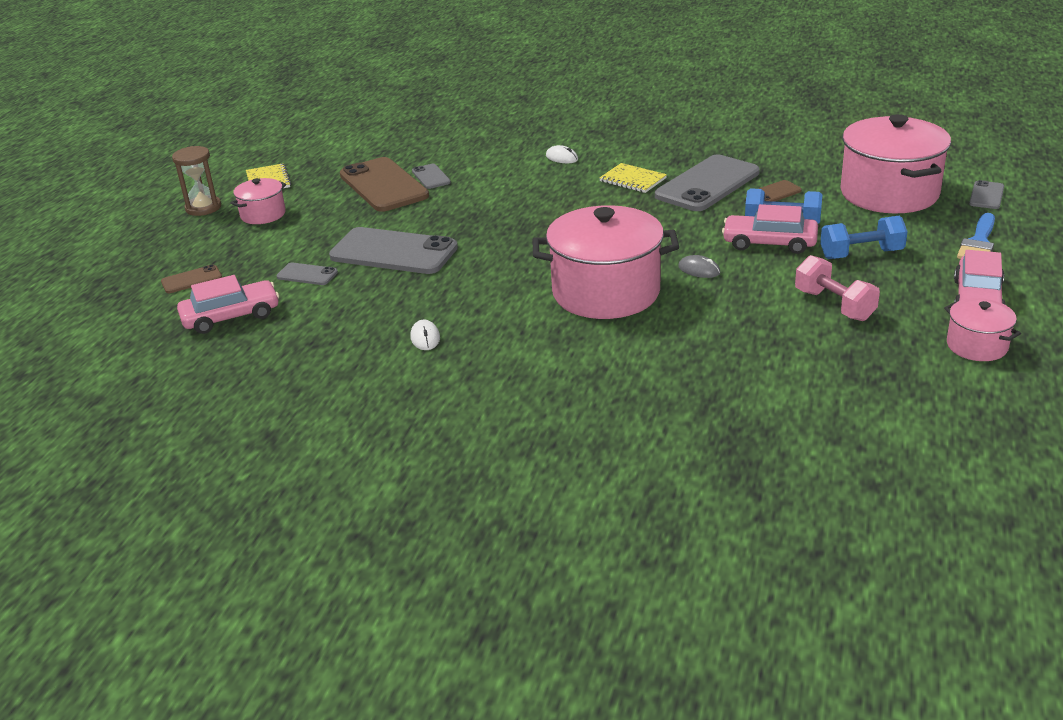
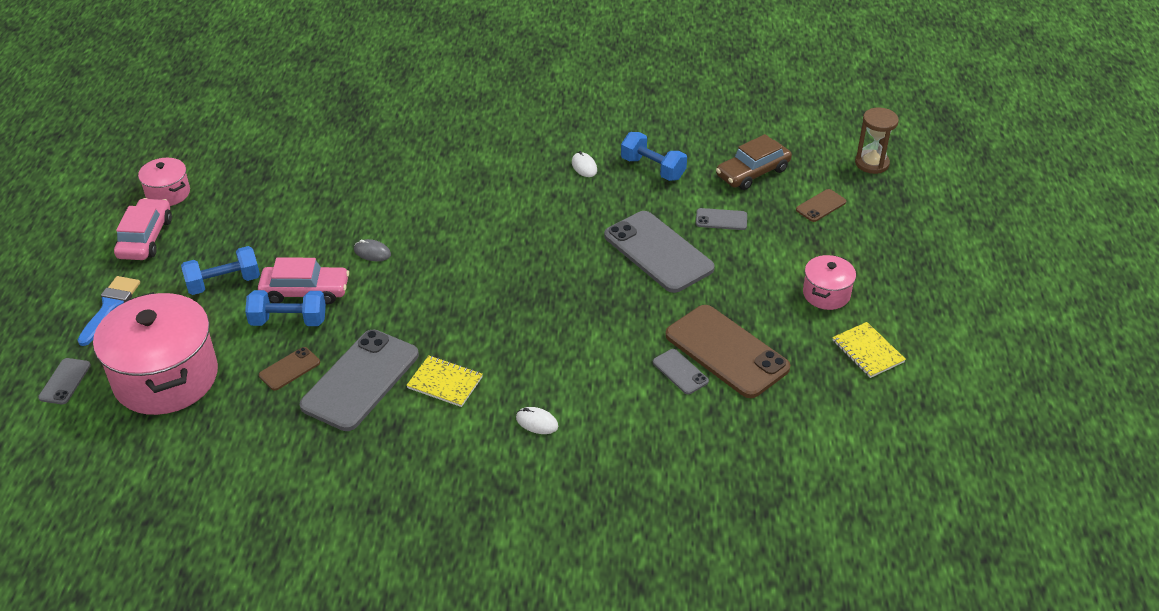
camera: 165 degrees right, 10 degrees up
(203, 208) = (900, 299): brown hourglass -> brown hourglass (871, 163)
(231, 316) = (752, 172): pink car -> brown car
(343, 329) = (653, 168): none -> blue dumbbell
(393, 252) = (658, 252): grey phone -> grey phone turned 45 degrees clockwise
(606, 292) = (451, 221): pink pot -> none
(834, 305) = (263, 223): pink dumbbell -> none

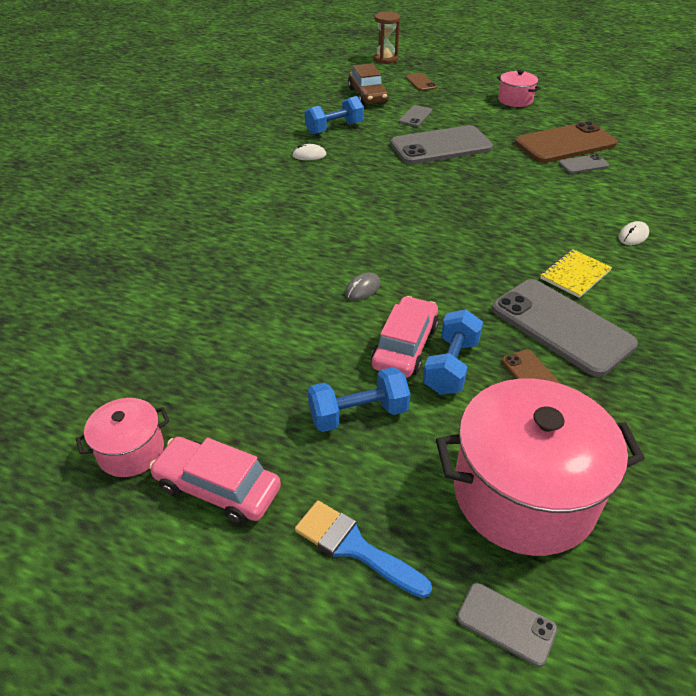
camera: 70 degrees left, 0 degrees up
(224, 283) = (358, 414): blue dumbbell -> blue dumbbell turned 75 degrees clockwise
(867, 351) = (576, 100): yellow notebook -> none

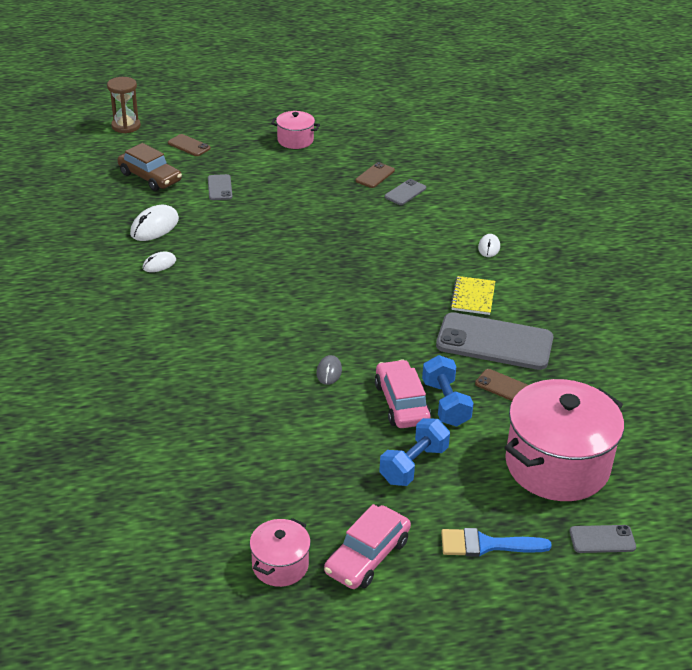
camera: 35 degrees left, 5 degrees down
(217, 488) = (367, 556): pink car -> pink car turned 45 degrees counterclockwise
(334, 128) = (154, 226): blue dumbbell -> white mouse
(441, 146) = (272, 213): grey phone -> none
(565, 144) = (375, 176): brown phone -> brown phone, size x0.46

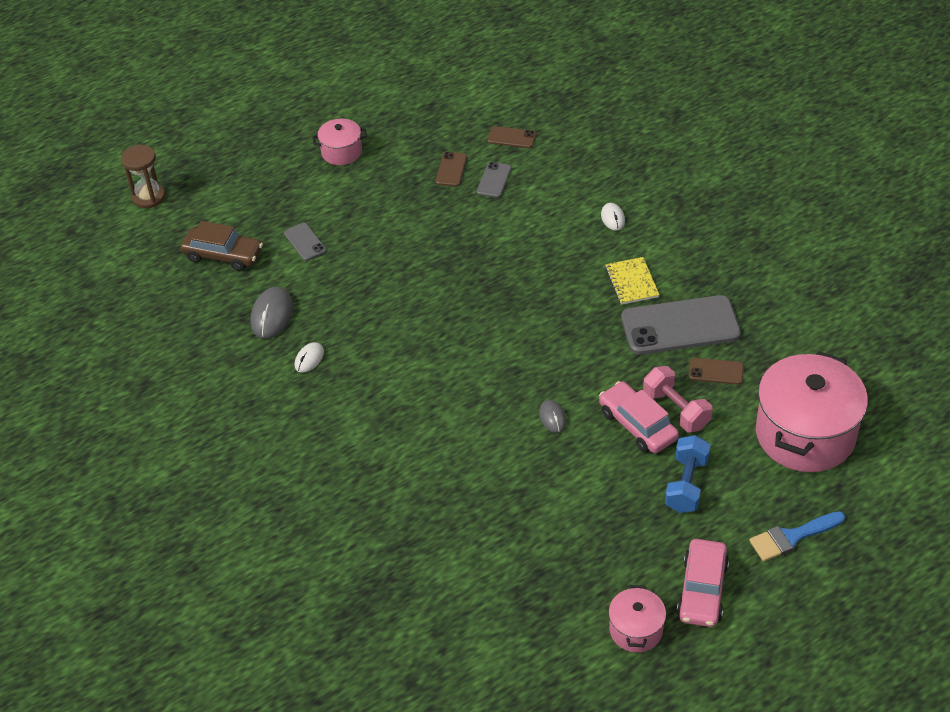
camera: 20 degrees left, 10 degrees up
(154, 226) = (272, 315): white mouse -> grey mouse
(189, 146) = (235, 199): brown phone -> brown phone (511, 137)
(445, 403) = (676, 410): blue dumbbell -> pink dumbbell
(602, 539) = (880, 492): grey phone -> none

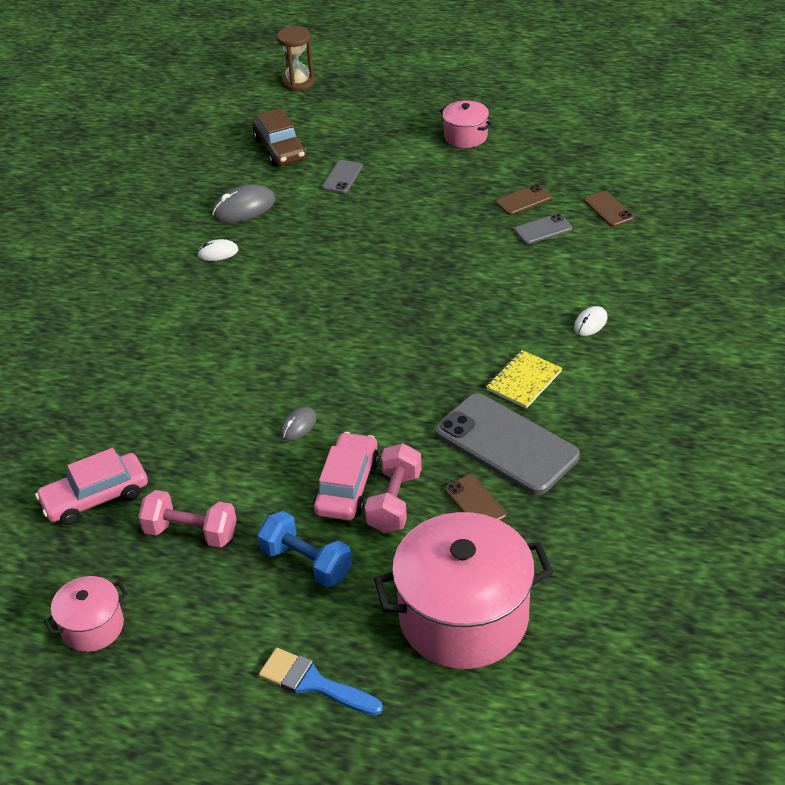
camera: 50 degrees right, 5 degrees down
(598, 531) = (191, 533): none -> pink dumbbell
(686, 485) = (306, 563): blue dumbbell -> blue dumbbell turned 60 degrees clockwise
(702, 590) = (182, 649): pink car -> pink car (95, 497)

